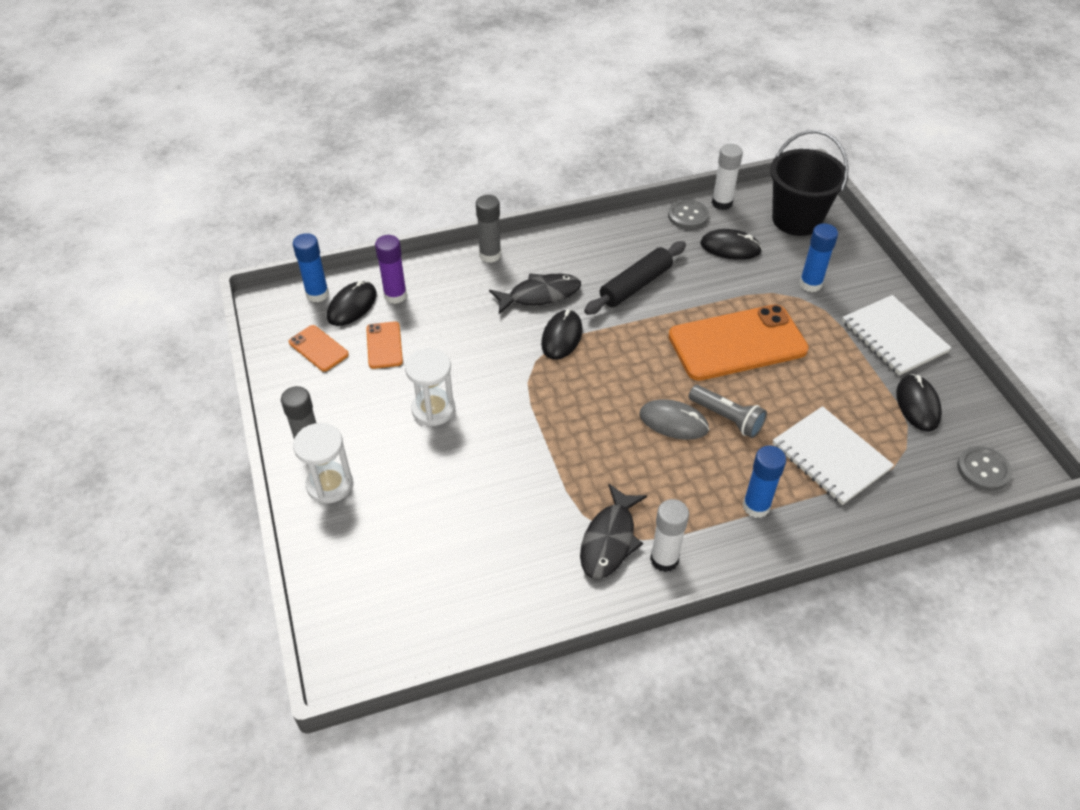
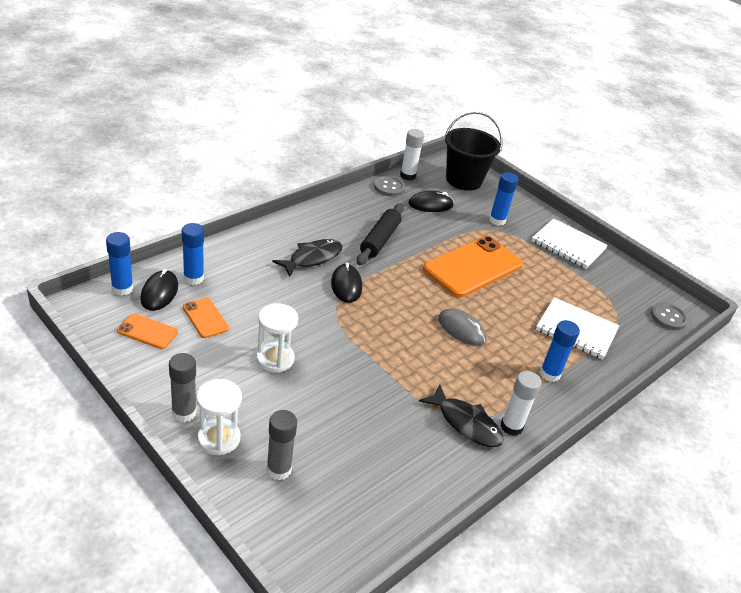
camera: 30 degrees left, 10 degrees down
(395, 295) = (193, 278): purple glue stick -> blue glue stick
(490, 255) = (256, 235): grey glue stick -> grey glue stick (279, 470)
(609, 540) = (465, 423): black fish -> black fish turned 45 degrees counterclockwise
(673, 422) = (461, 329): grey mouse -> grey mouse turned 45 degrees clockwise
(727, 418) = (496, 319): grey flashlight -> none
(917, 405) = (607, 285): black mouse -> none

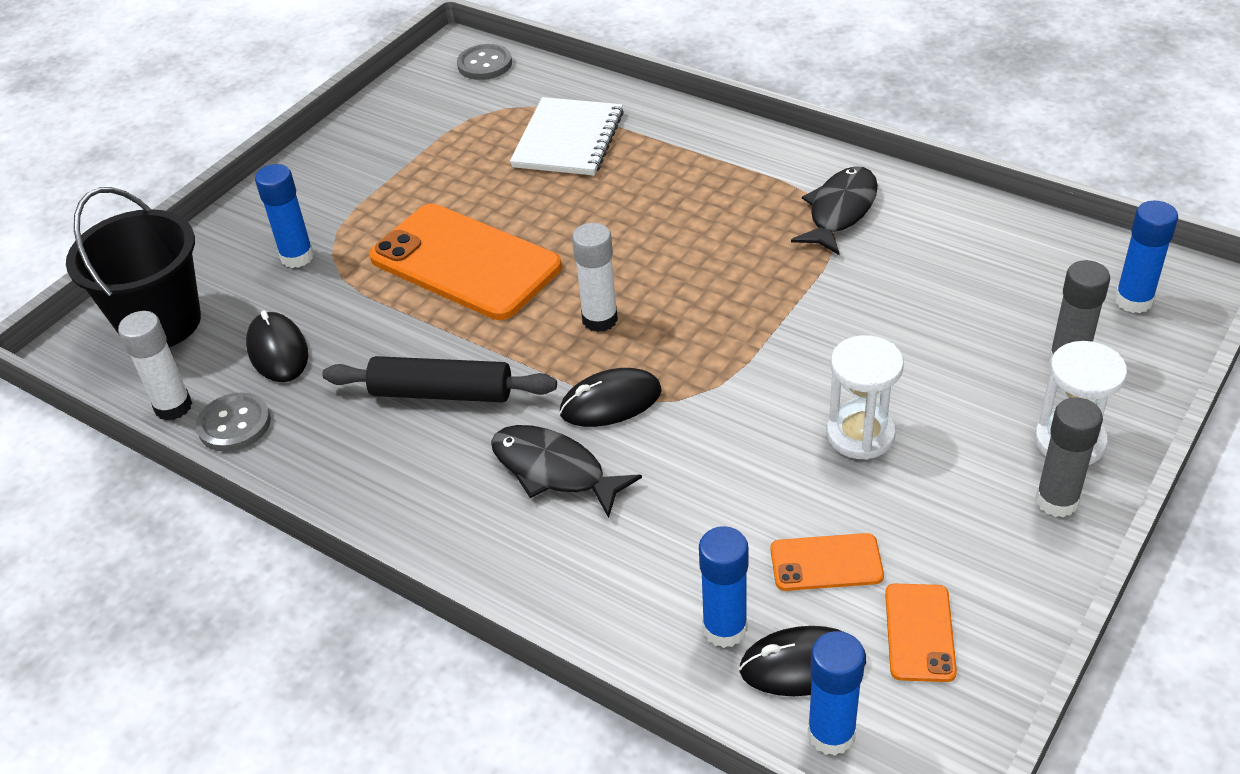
camera: 95 degrees left, 5 degrees up
(205, 318) = (826, 563): orange phone -> orange phone turned 45 degrees clockwise
(461, 329) = (642, 247): grey mouse -> none
(511, 426) = (814, 172): white glue stick -> white glue stick (600, 319)
(549, 374) = (685, 153): blue glue stick -> blue glue stick (1133, 301)
(568, 245) = (340, 169): white notebook -> none

